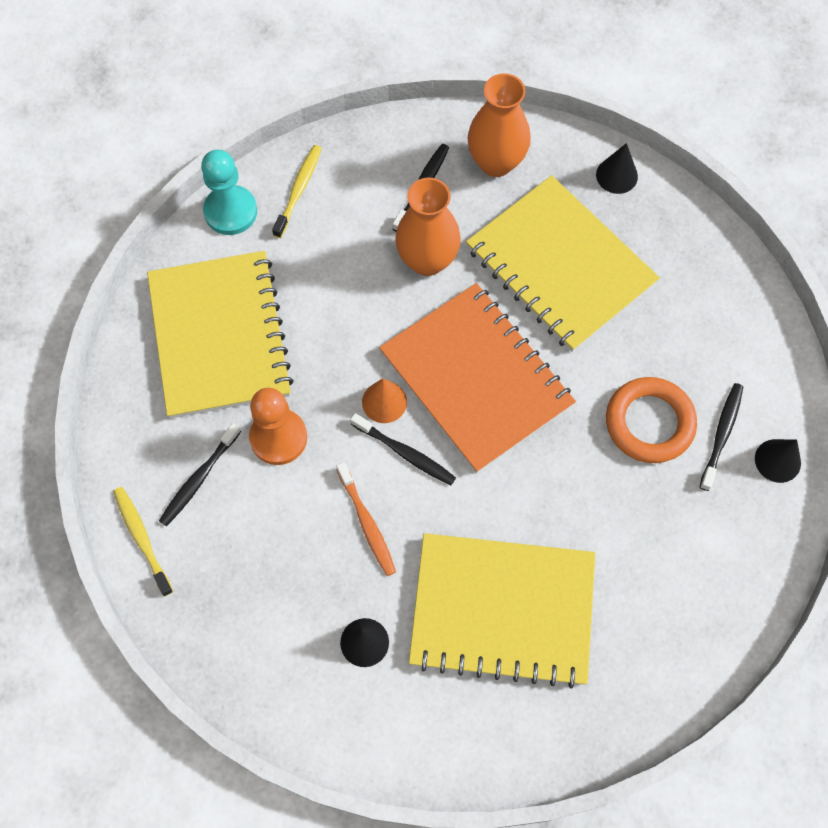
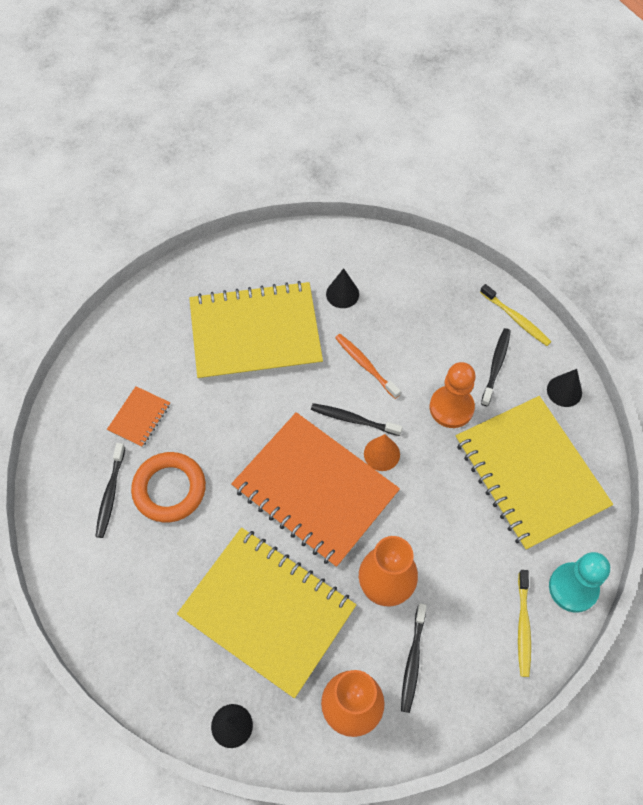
camera: 165 degrees right, 5 degrees down
(677, 525) = (139, 417): none -> orange notebook
(777, 460) = (64, 484): black cone -> black cone (564, 391)

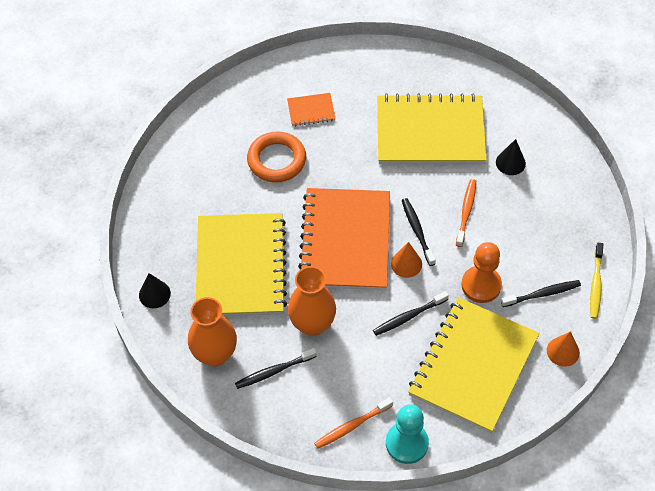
camera: 55 degrees right, 5 degrees down
(110, 494) = (247, 131): black toothbrush -> black toothbrush (408, 316)
(255, 333) = (430, 132): yellow notebook -> yellow notebook turned 45 degrees counterclockwise
(523, 626) = (352, 426): yellow toothbrush -> orange toothbrush
(564, 391) = (563, 351): black cone -> orange cone

